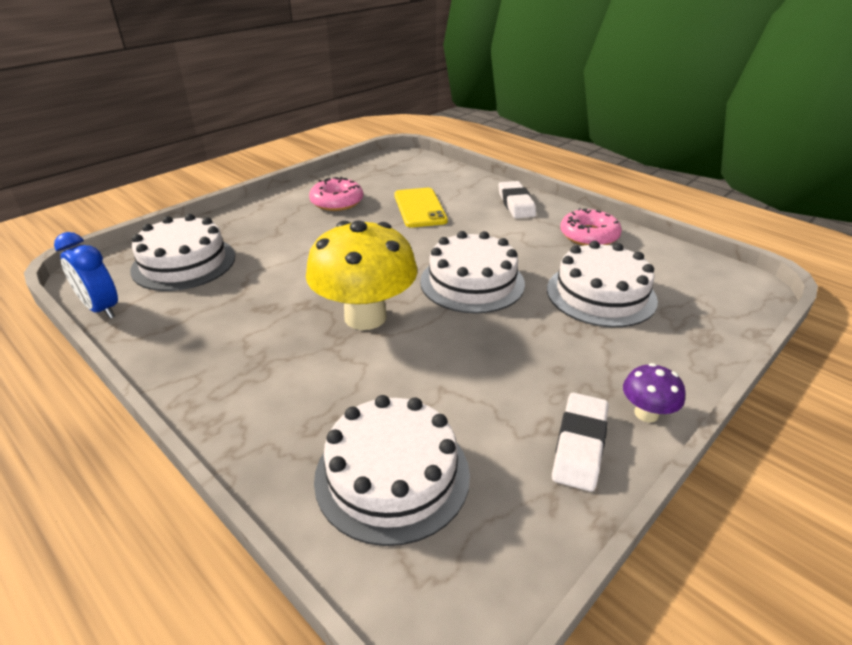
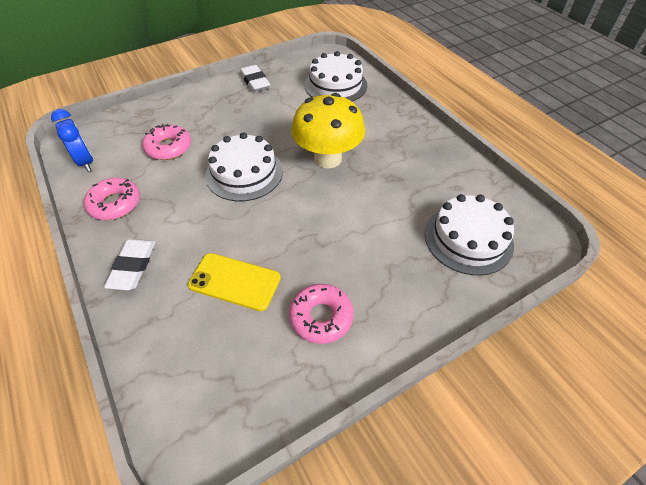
camera: 165 degrees left, 15 degrees up
(102, 309) = (511, 198): blue clock -> blue clock (85, 162)
(420, 208) = (234, 281): yellow phone -> yellow phone turned 75 degrees counterclockwise
(579, 445) = (255, 82): white eraser -> white eraser turned 60 degrees counterclockwise
(601, 294) = (168, 147): white cake -> pink donut
(646, 413) = (216, 87): purple mushroom -> none

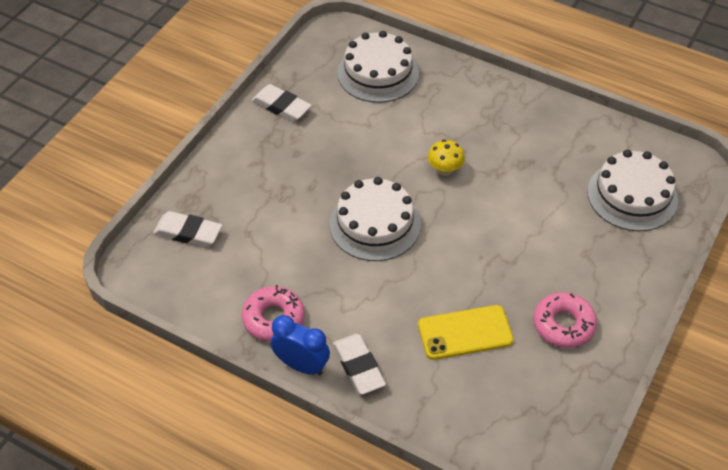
camera: 30 degrees left, 0 degrees up
(85, 162) = (188, 290): blue clock -> blue clock (301, 365)
(124, 129) = (188, 232): none -> white eraser
(168, 147) = (264, 232): pink donut -> none
(327, 158) = (445, 170): yellow mushroom -> yellow mushroom, size x0.45

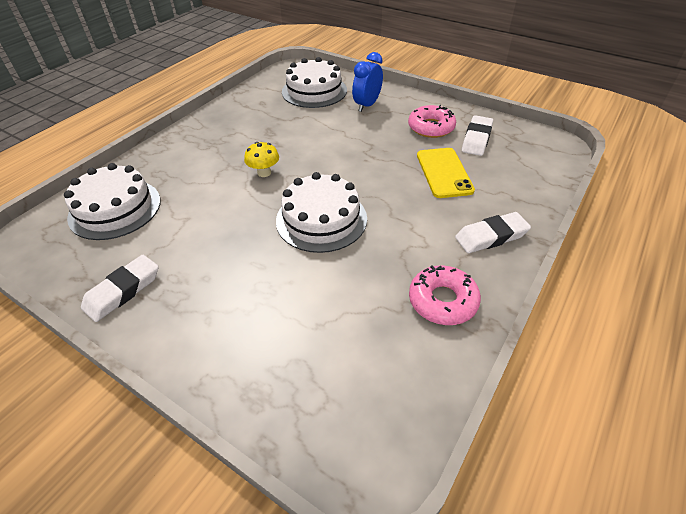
camera: 85 degrees left, 5 degrees down
(188, 232) = (310, 394): white eraser -> white eraser (476, 139)
(301, 365) = (498, 278): blue clock -> blue clock (367, 105)

